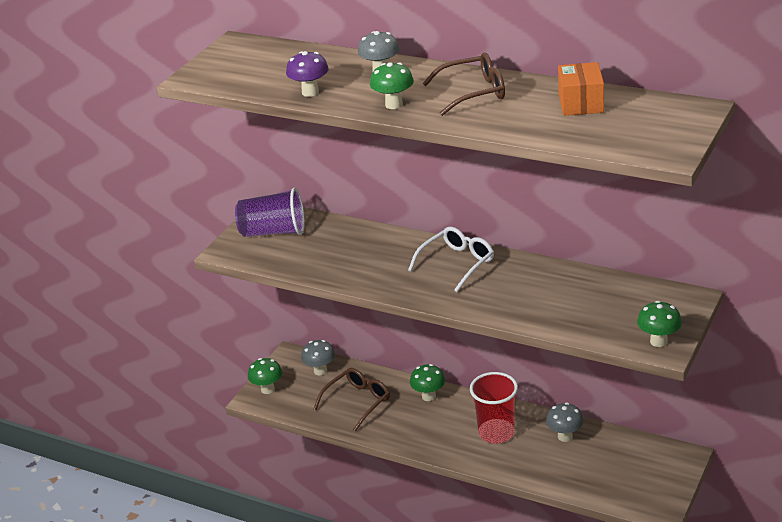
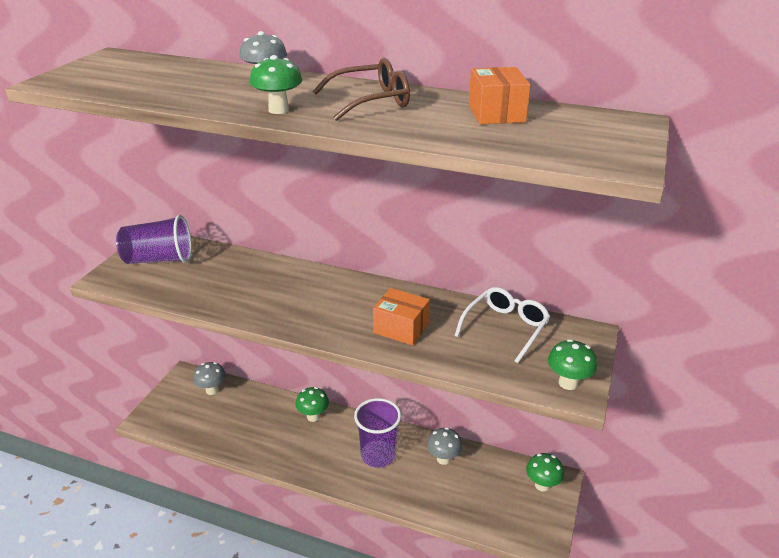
camera: 10 degrees left, 0 degrees up
(267, 389) = (160, 409): green mushroom -> green mushroom (542, 485)
(310, 92) = (182, 97): purple mushroom -> none
(358, 402) = (246, 422): brown glasses -> none
(457, 263) = (345, 294): white glasses -> white glasses (505, 328)
(496, 433) = (378, 455): red cup -> purple cup
(509, 295) = (401, 328): none -> orange box

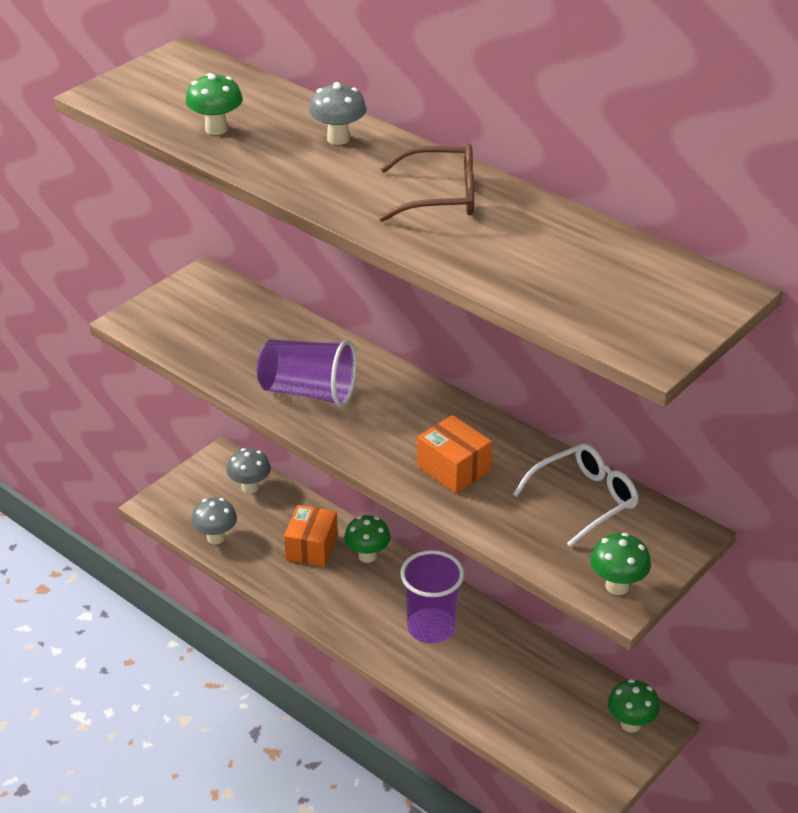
camera: 20 degrees right, 5 degrees up
(159, 259) = (201, 308): purple cup -> purple cup (308, 392)
(278, 110) = (329, 191): green mushroom -> green mushroom (216, 129)
(443, 459) = (515, 655): grey mushroom -> grey mushroom (216, 538)
(496, 113) = (572, 245): orange box -> orange box (311, 547)

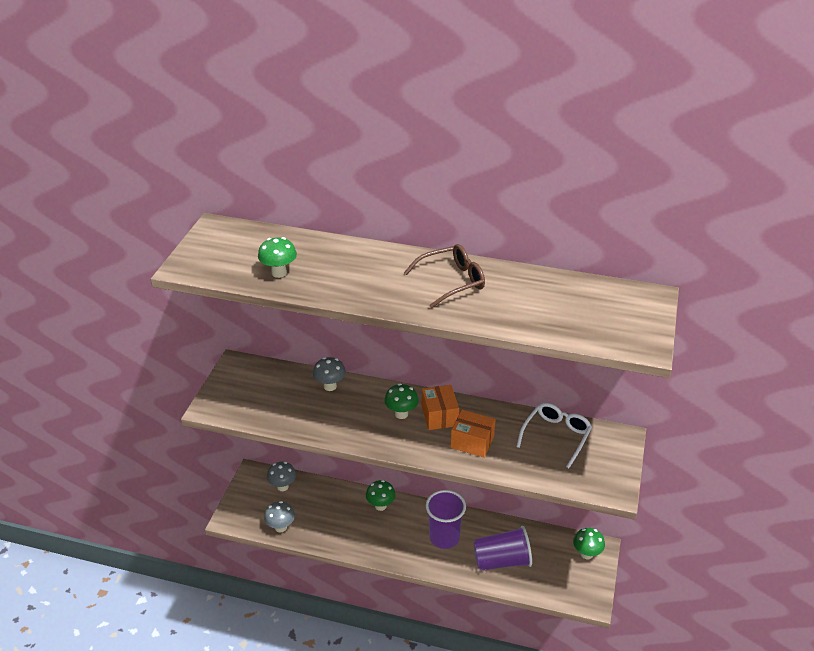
camera: 25 degrees left, 0 degrees up
(308, 392) = (354, 421): purple cup -> purple cup (502, 561)
(311, 547) = (344, 512): orange box -> orange box (439, 416)
(338, 139) = (360, 259): grey mushroom -> grey mushroom (330, 386)
(617, 586) = (608, 483): green mushroom -> green mushroom (401, 414)

